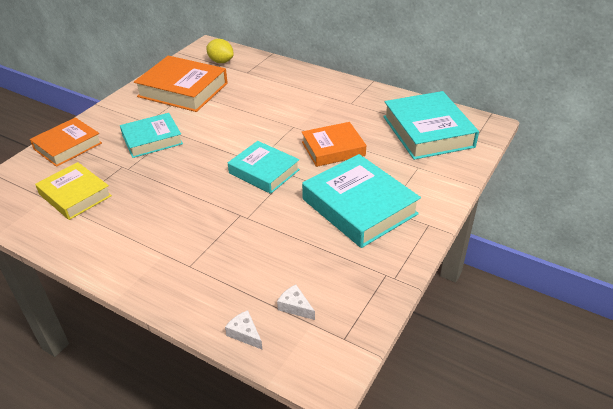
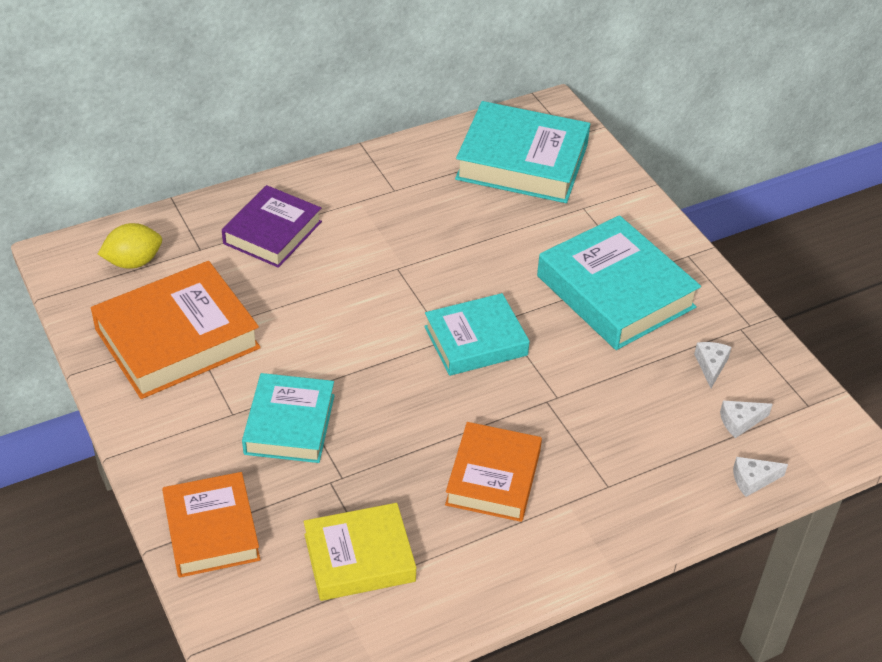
camera: 60 degrees left, 5 degrees up
(278, 84) = (272, 232): none -> purple book
(333, 149) = (483, 257): orange book -> orange book (493, 478)
(335, 273) = (711, 366): none -> white cheese
(359, 206) = (615, 291): turquoise book -> turquoise book turned 60 degrees clockwise

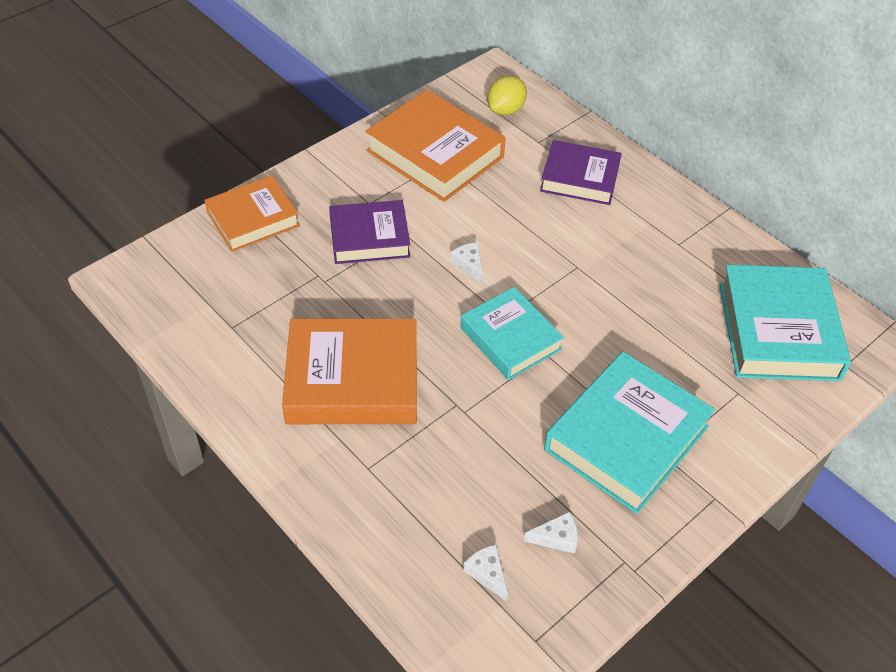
camera: 75 degrees right, 5 degrees up
(133, 262) = (505, 110): yellow lemon -> yellow lemon turned 75 degrees clockwise
(290, 424) = (369, 238): turquoise book -> purple book
(359, 557) = (247, 308): yellow book -> none
(493, 478) = (352, 380): orange book -> orange book, size x1.53
(753, 480) = (411, 593): white cheese -> white cheese (469, 265)

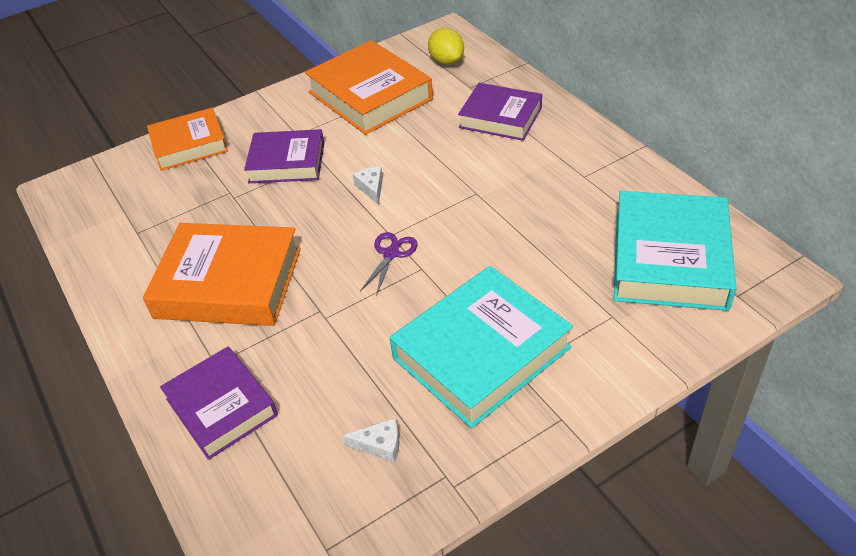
camera: 15 degrees right, 5 degrees down
(390, 513) = (221, 407): none -> purple book
(487, 573) = (297, 475): white cheese -> none
(505, 110) = (446, 61): yellow lemon -> yellow lemon turned 75 degrees counterclockwise
(510, 338) = (391, 254): turquoise book -> purple scissors

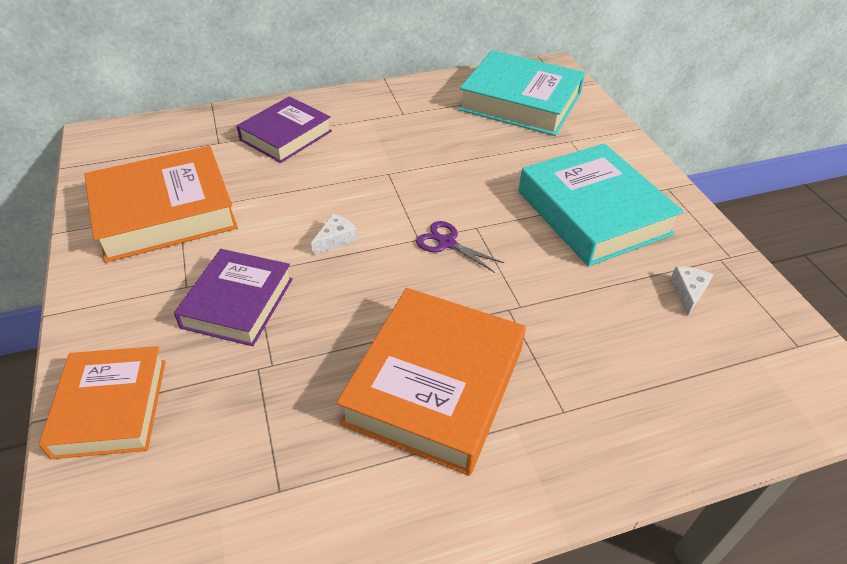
camera: 80 degrees left, 0 degrees up
(221, 407) = (629, 410): purple book -> none
(371, 188) = (336, 239): white cheese -> white cheese turned 135 degrees clockwise
(446, 61) = (156, 147): yellow lemon -> none

